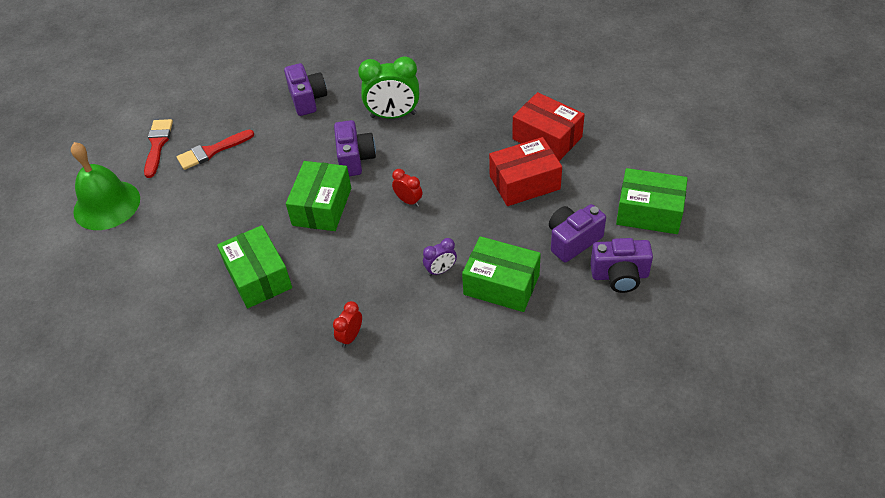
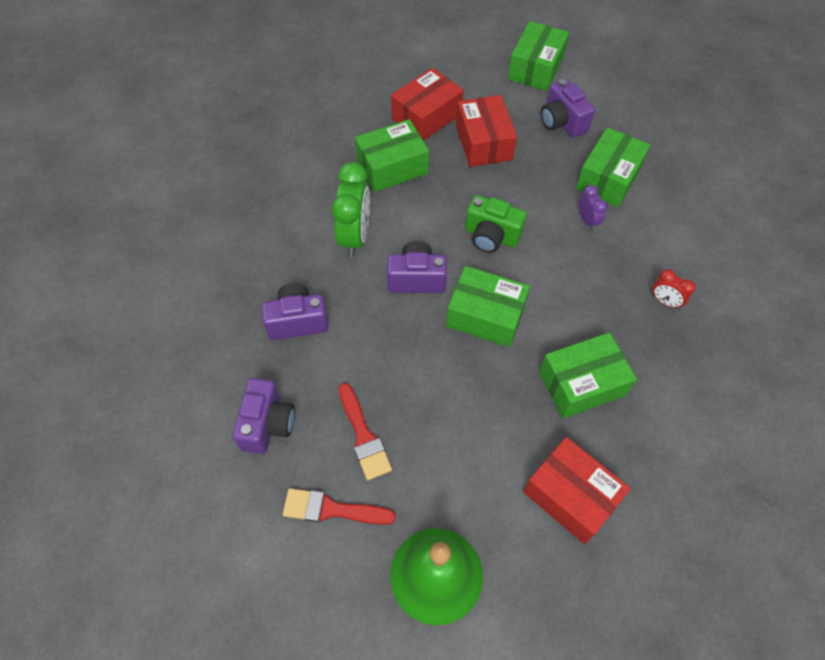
camera: 85 degrees left, 10 degrees up
(158, 276) = (570, 496): none -> red box
(408, 201) = (491, 236): red clock -> green camera
(476, 125) = (392, 167): none -> green box
(620, 276) = (604, 100): purple camera -> purple camera (268, 424)

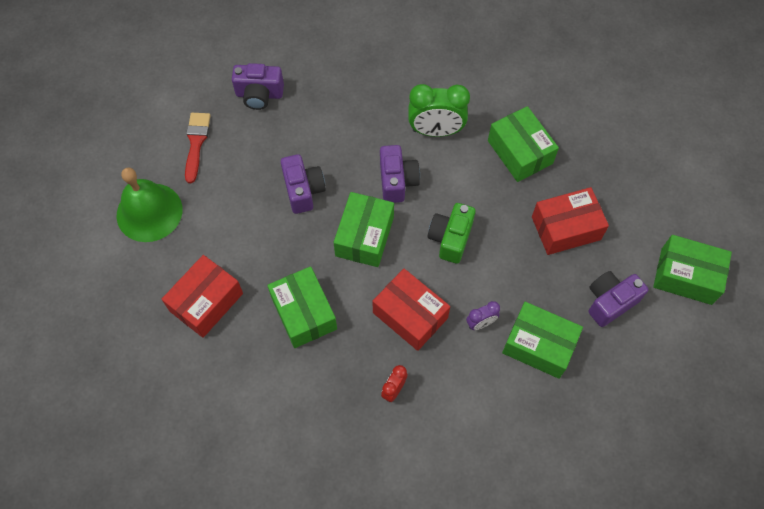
camera: 85 degrees right, 5 degrees up
(297, 321) = (348, 101): purple camera -> purple camera (303, 190)
(363, 436) = (252, 157): red brush -> none
(426, 116) = (590, 176): red box -> red box (410, 315)

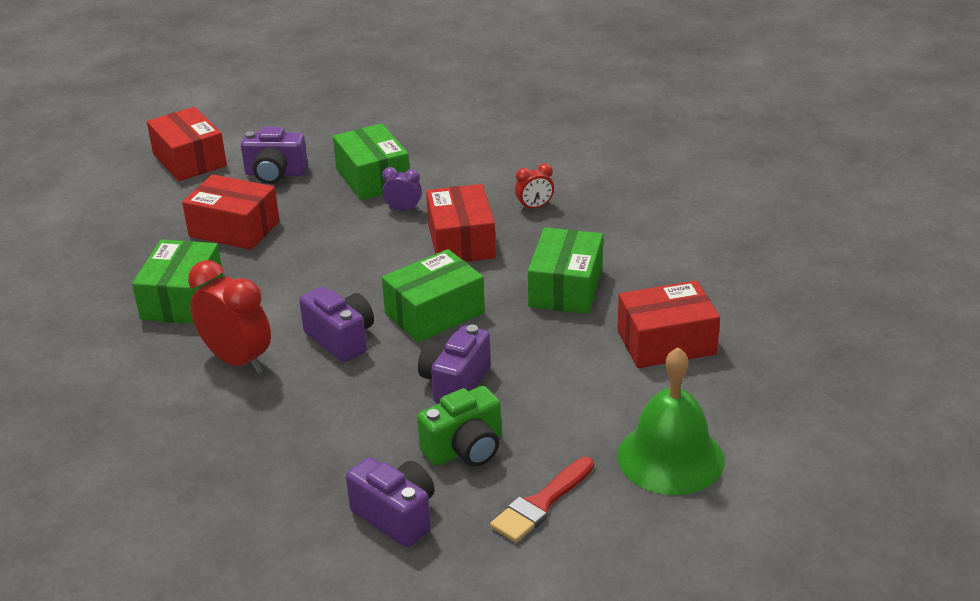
camera: 140 degrees left, 30 degrees down
(397, 181) = (341, 339): purple camera -> purple camera turned 105 degrees clockwise
(436, 131) = (237, 360): green clock -> red clock
(450, 238) = (350, 271): green camera -> green camera (465, 449)
(686, 276) = (189, 160): green box -> red box

